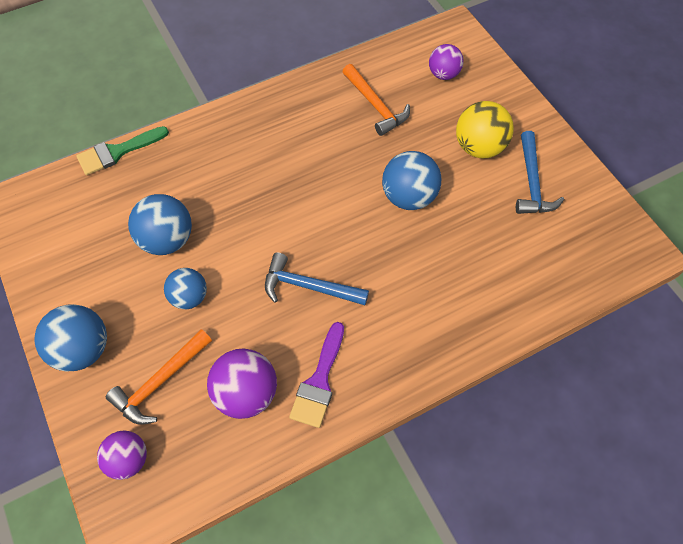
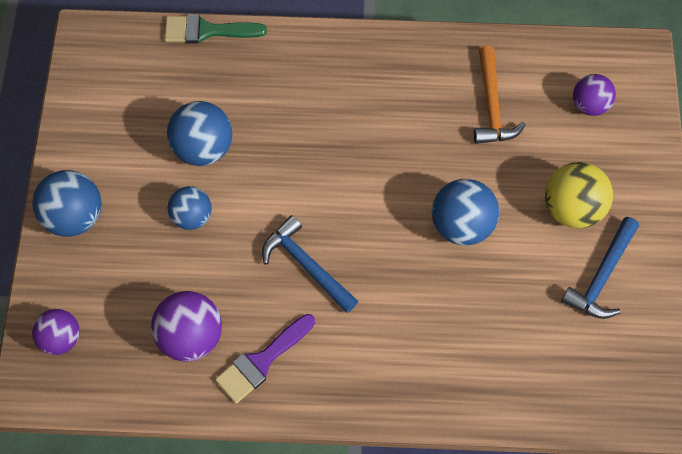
camera: 30 degrees right, 5 degrees up
(160, 382) = (124, 283): orange hammer -> none

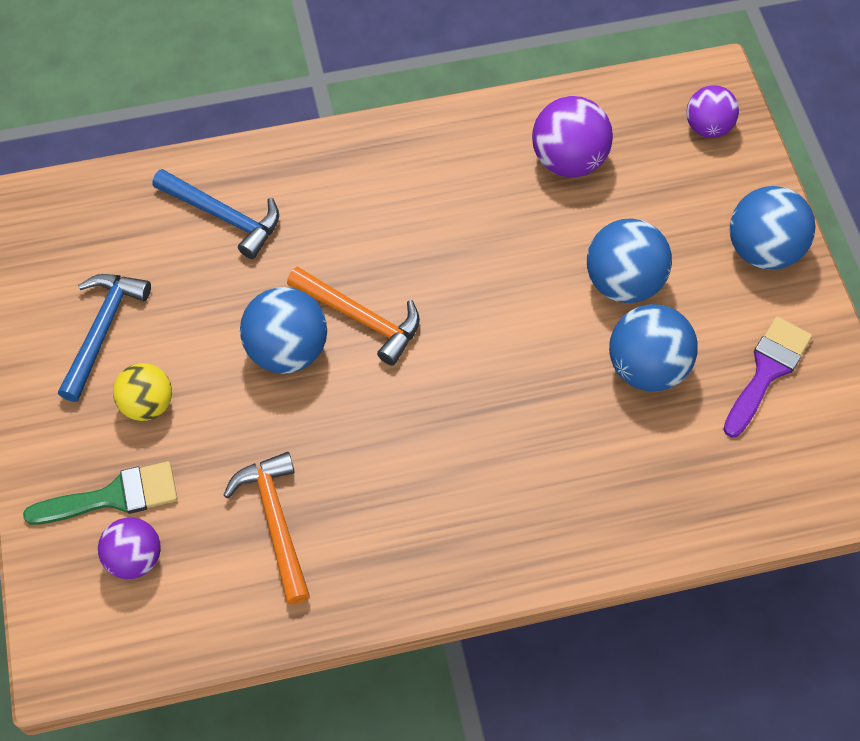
camera: 165 degrees right, 5 degrees down
(192, 216) = (623, 282): blue ball -> blue ball, size x1.51
(207, 31) = (717, 536): green brush -> green brush (114, 496)
(261, 361) = (481, 154): purple brush -> purple brush (767, 371)
(306, 265) = (465, 260): blue hammer -> blue hammer (223, 216)
(400, 237) = (360, 318): none -> orange hammer
(571, 208) = (148, 404): yellow ball -> yellow ball, size x0.66

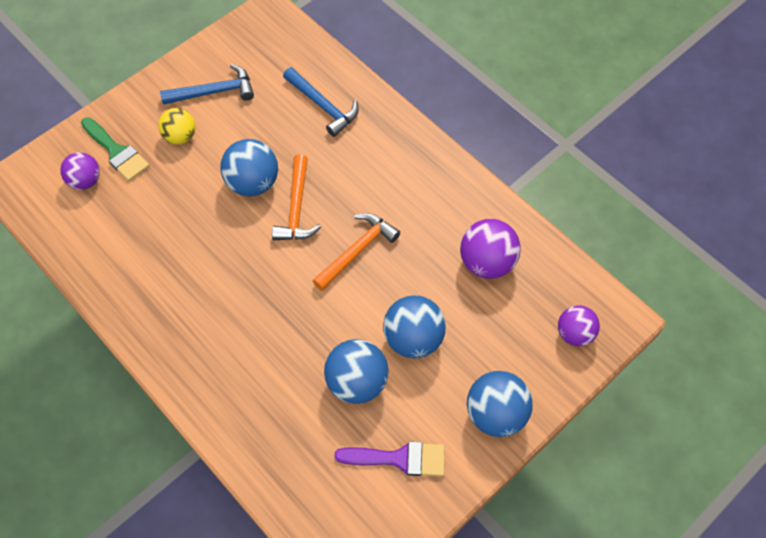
camera: 60 degrees right, 0 degrees up
(223, 216) = (323, 106): blue hammer -> blue hammer turned 45 degrees counterclockwise
(275, 522) = (140, 234): orange hammer -> orange hammer (357, 251)

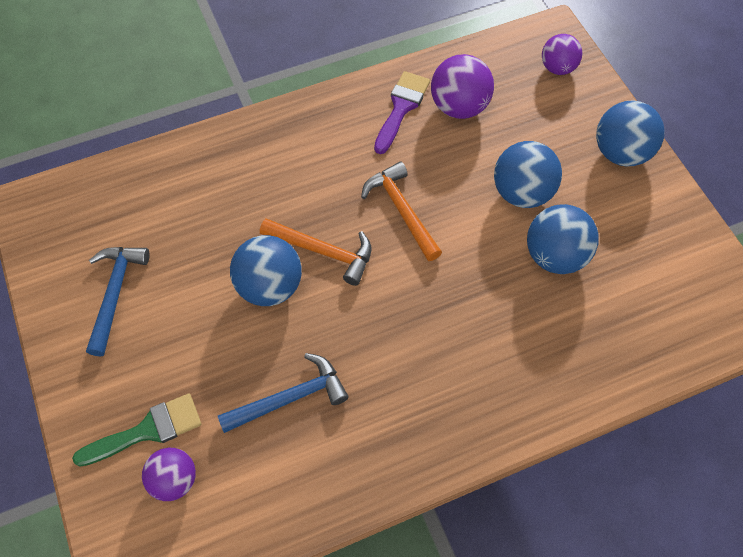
camera: 70 degrees left, 0 degrees up
(180, 136) = (163, 348): yellow ball -> none
(323, 106) = (198, 188): blue hammer -> blue hammer (289, 398)
(399, 458) = (647, 244): purple brush -> purple brush (401, 107)

